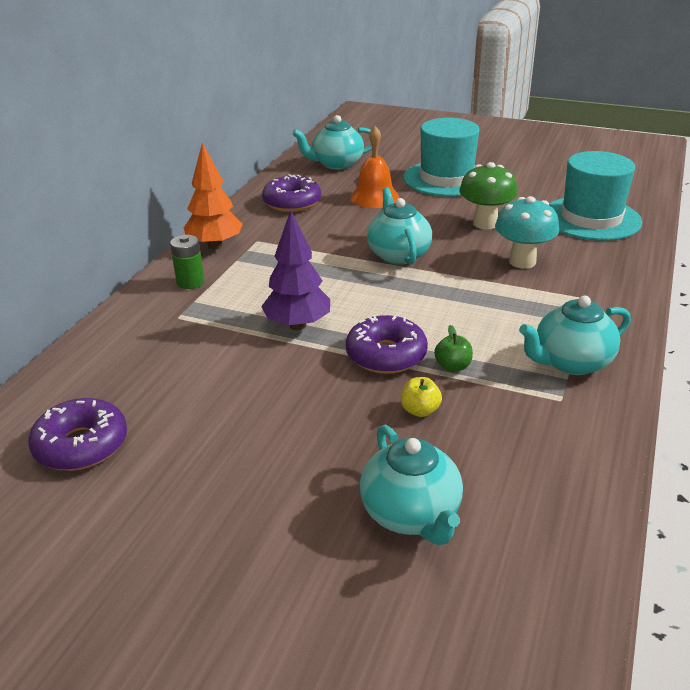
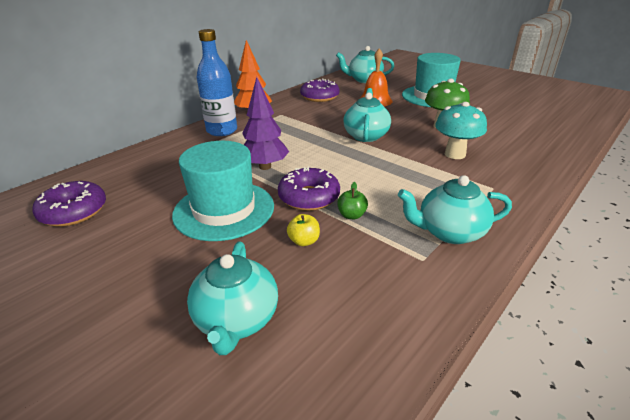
camera: 20 degrees right, 0 degrees up
(190, 282) = (222, 130): green battery -> blue bottle
(591, 218) = (529, 134): turquoise hat -> turquoise hat (224, 210)

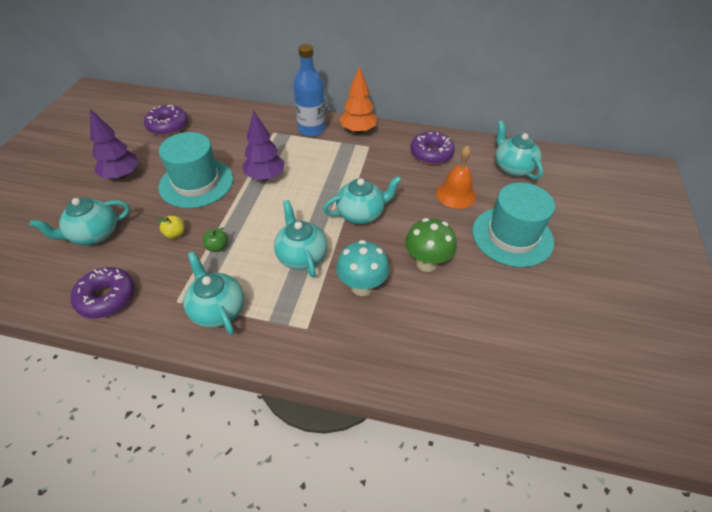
camera: 60 degrees right, 15 degrees up
(127, 271) = (122, 175): none -> purple tree
(309, 197) = (232, 216): purple donut -> purple donut (107, 297)
(399, 172) = (301, 256): none -> turquoise teapot

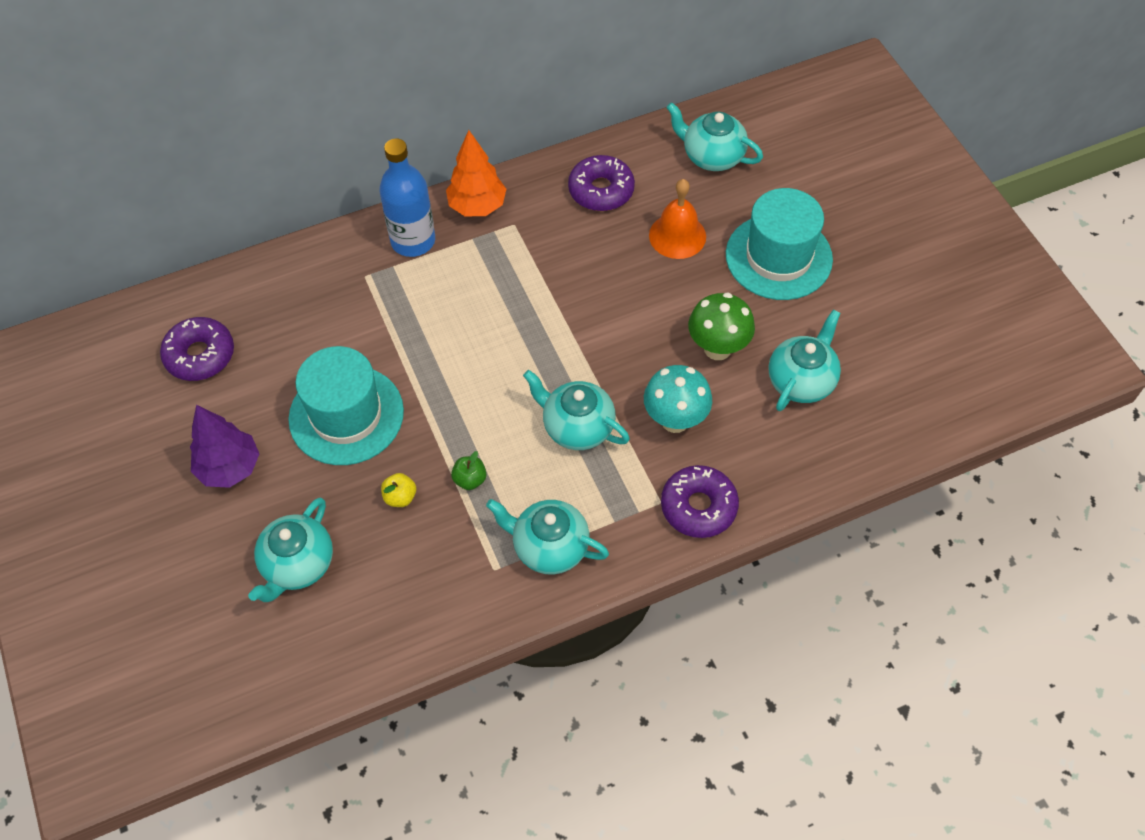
camera: 35 degrees left, 10 degrees up
(107, 297) = (410, 619): purple donut -> purple donut (698, 507)
(265, 177) = (427, 350): purple tree -> none
(361, 214) = (593, 330): turquoise teapot -> turquoise teapot (801, 380)

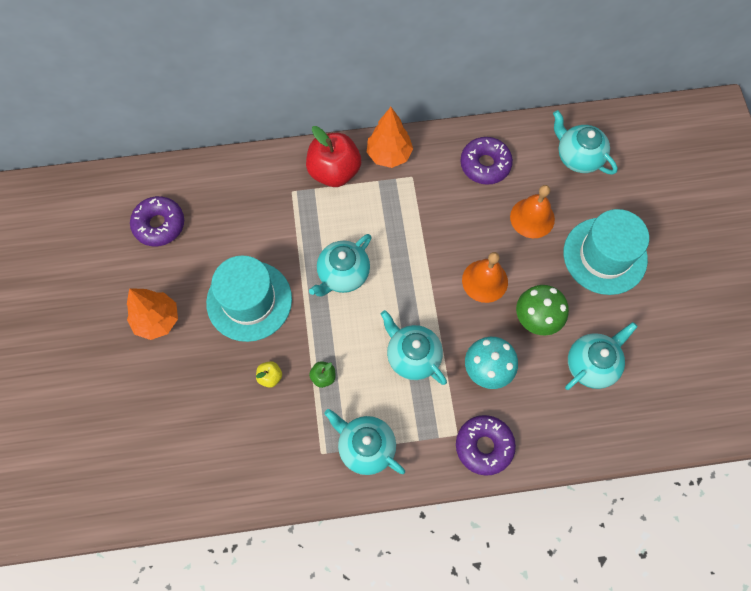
camera: 15 degrees right, 10 degrees up
(230, 468) = (157, 320): purple tree -> orange tree
(298, 565) = (185, 409): turquoise teapot -> turquoise teapot (343, 274)
(413, 241) = (334, 171): blue bottle -> red apple
(641, 319) = (485, 281): none -> orange bell

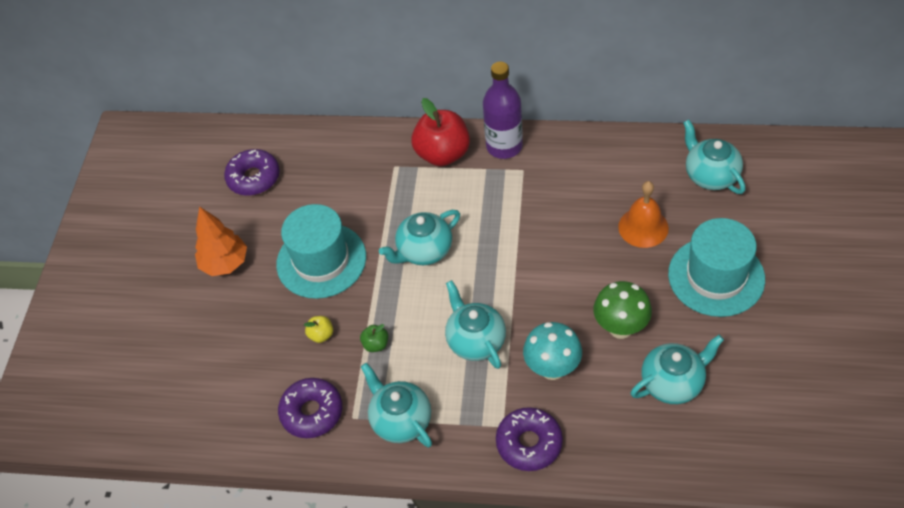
camera: 20 degrees right, 15 degrees down
(389, 155) = (504, 146): orange tree -> purple bottle
(485, 165) = (604, 169): purple donut -> purple donut (312, 412)
(485, 281) = (574, 280): orange bell -> none

